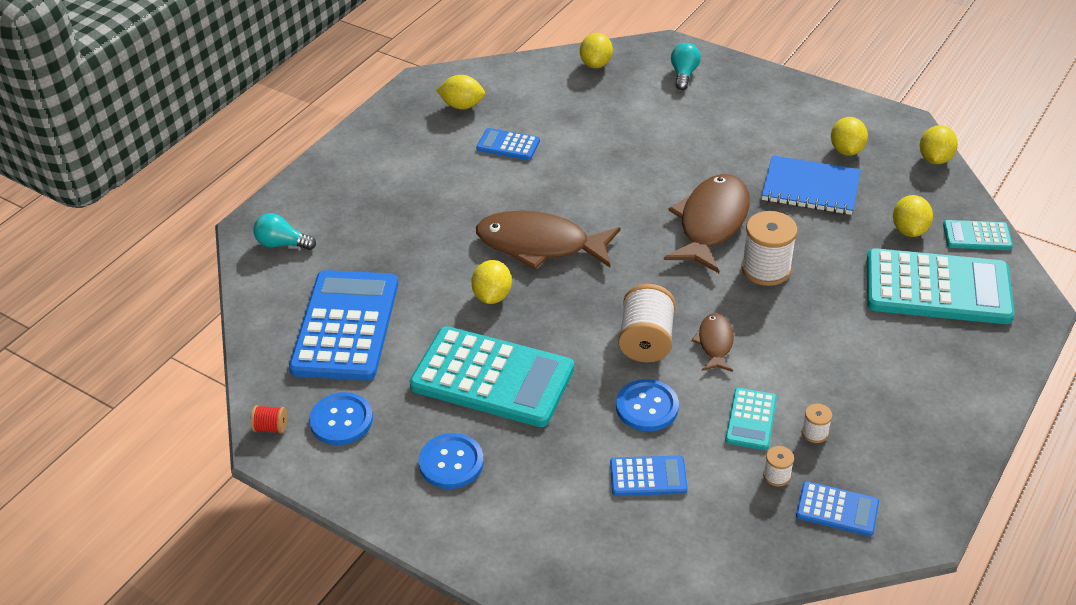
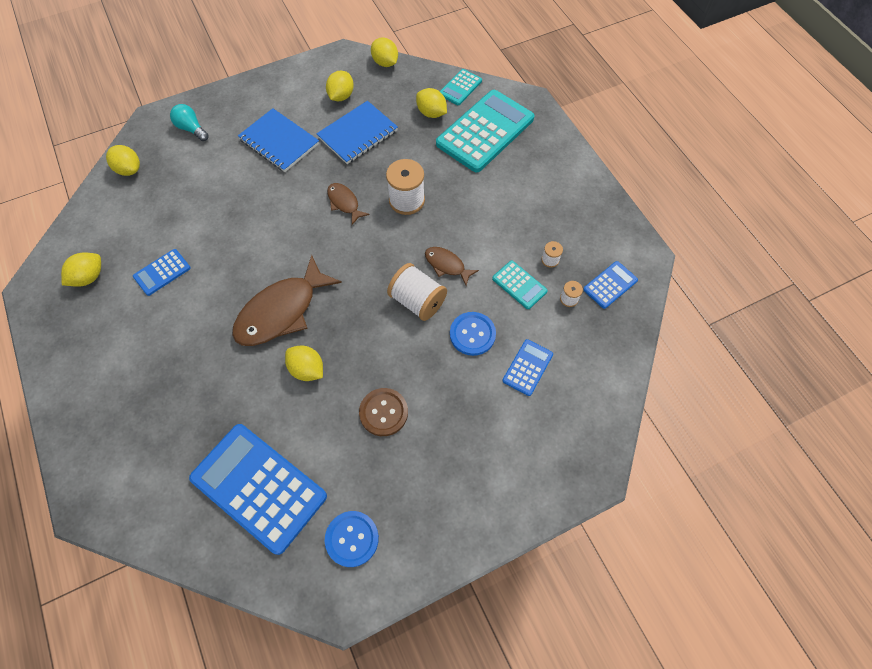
camera: 60 degrees left, 20 degrees up
(271, 427) = (322, 597): red spool -> none
(282, 244) = (128, 491): turquoise light bulb -> none
(451, 462) = (441, 481): blue button -> none
(492, 378) = (383, 412): turquoise calculator -> brown button
(711, 223) = (344, 203): brown fish -> brown fish, size x0.50
(734, 138) = (279, 142): none -> blue notebook
(846, 150) = (341, 96): yellow lemon -> yellow lemon turned 75 degrees clockwise

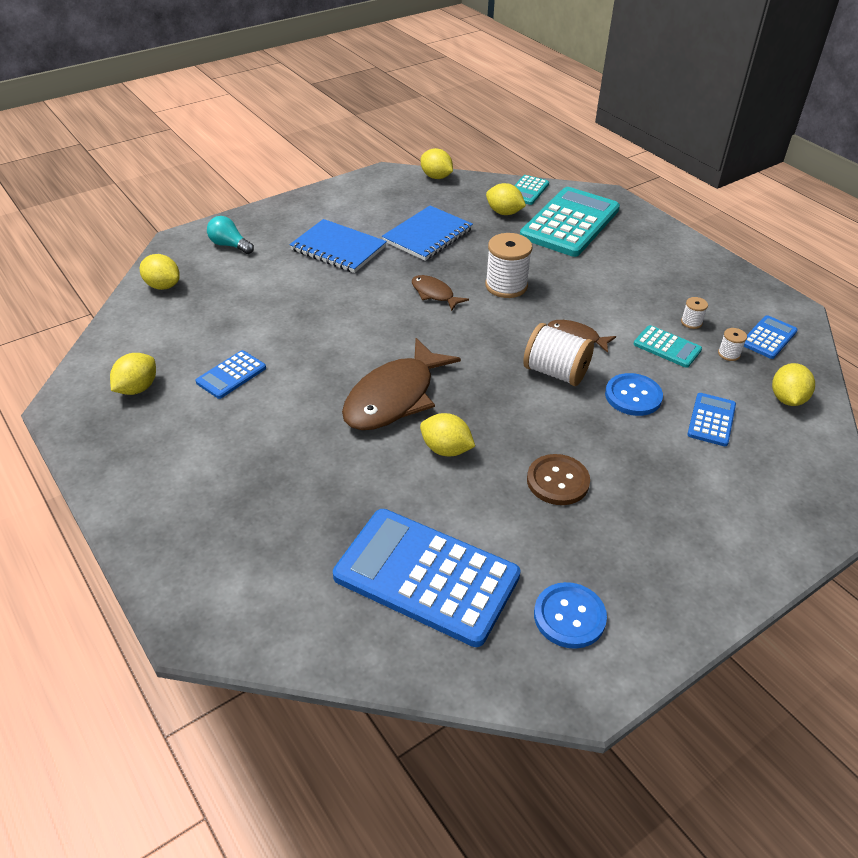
camera: 10 degrees left, 20 degrees down
(341, 96) = (397, 206): yellow lemon -> yellow lemon (787, 399)

